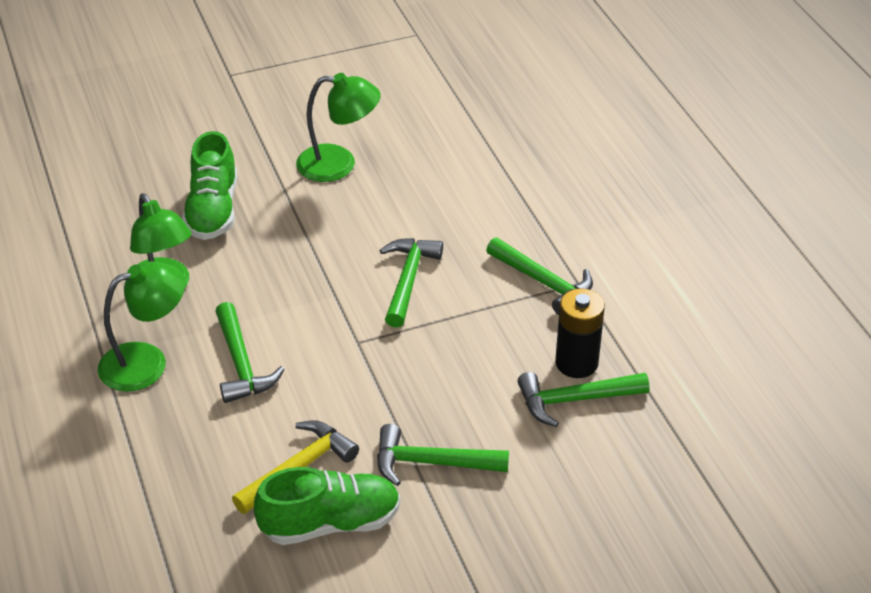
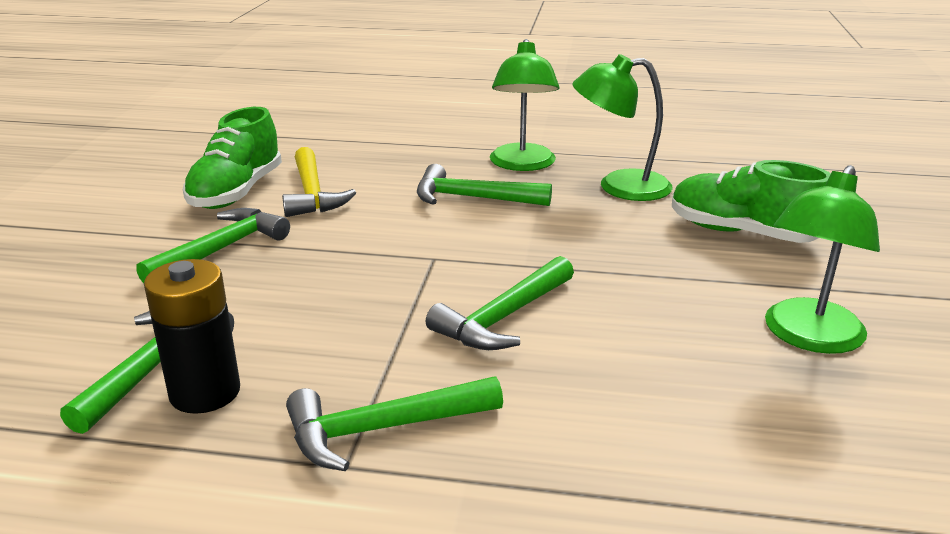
camera: 120 degrees right, 15 degrees down
(408, 280) = (503, 317): green hammer -> green hammer turned 90 degrees clockwise

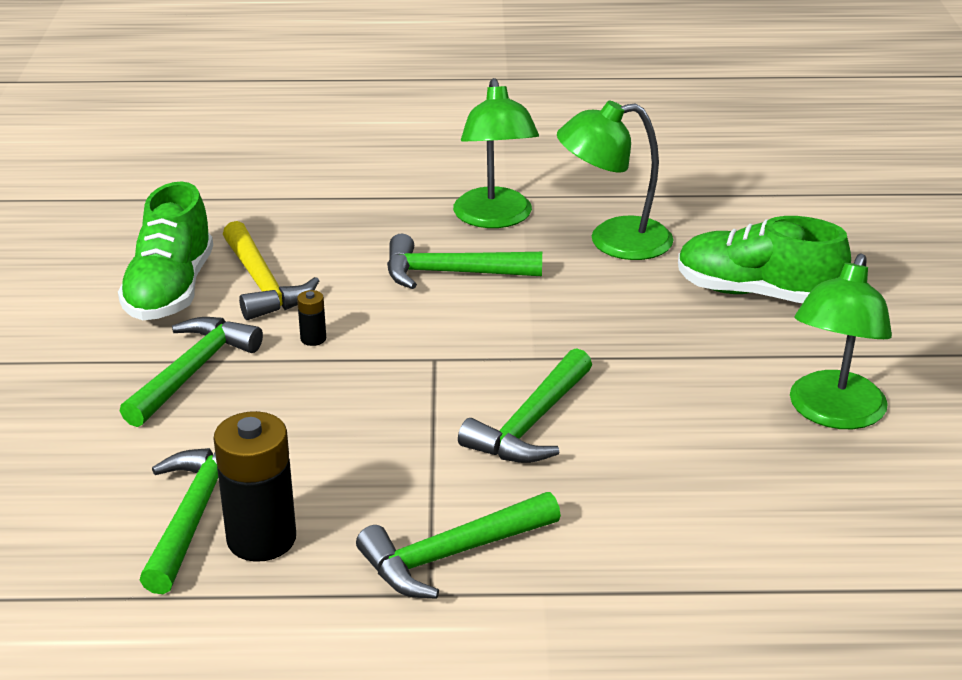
camera: 10 degrees left, 5 degrees up
(335, 235) = (313, 339): none -> black battery

